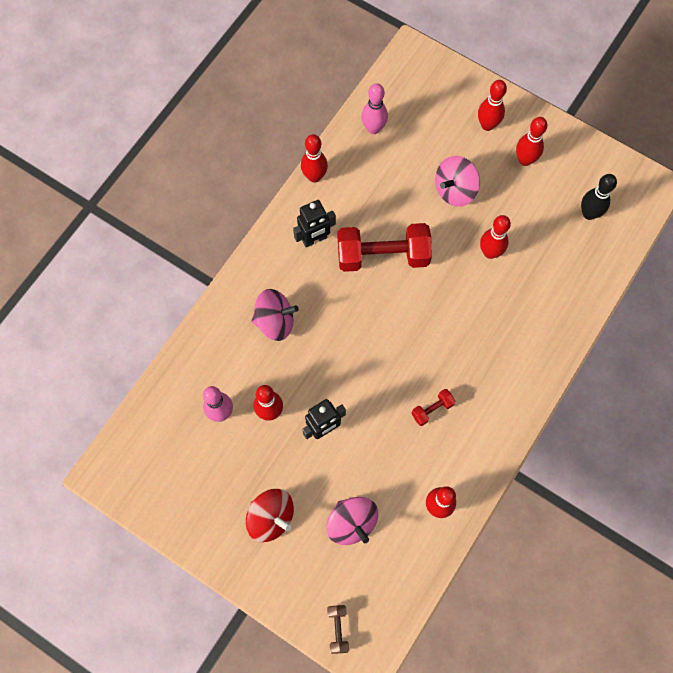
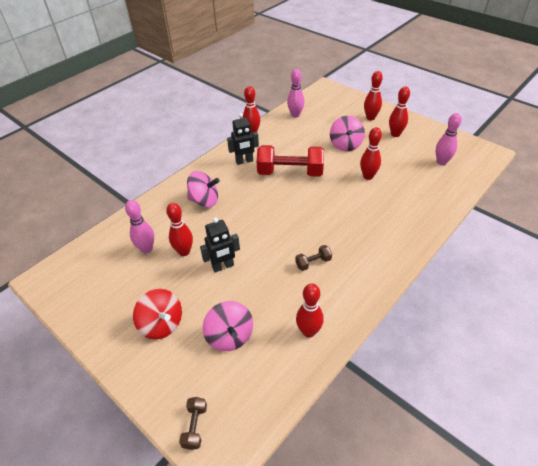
camera: 10 degrees right, 25 degrees down
(432, 409) = (313, 262): red dumbbell -> brown dumbbell
(454, 190) = (345, 145): pink spinning top -> pink spinning top turned 60 degrees counterclockwise
(589, 214) = (441, 162): black bowling pin -> pink bowling pin

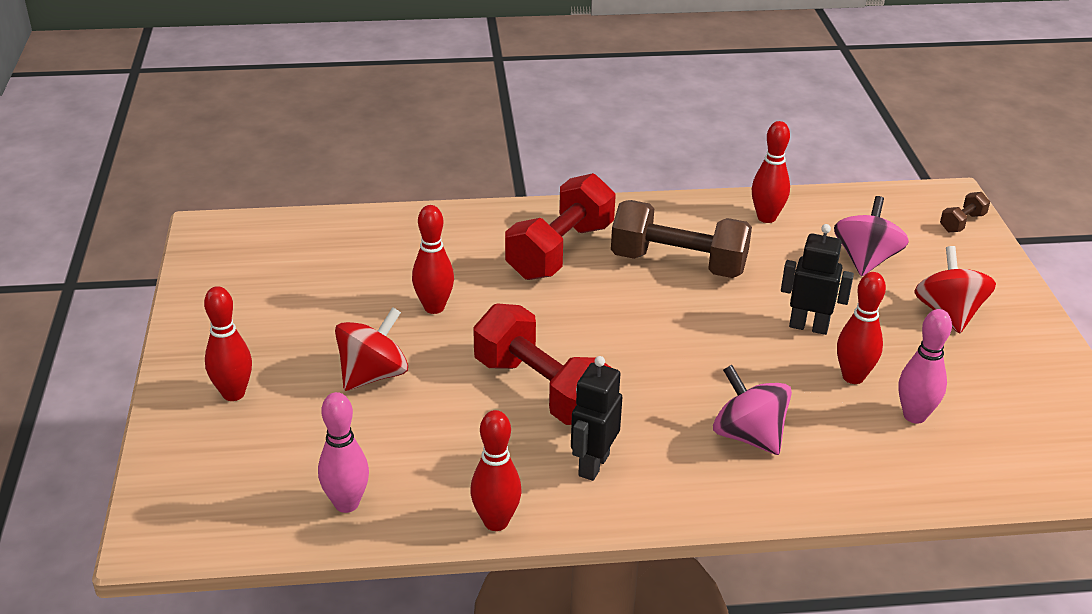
camera: 140 degrees left, 10 degrees down
(244, 161) = (593, 465): black robot -> black robot turned 90 degrees counterclockwise
(313, 262) = (678, 264): brown dumbbell -> brown dumbbell, size x2.25
(345, 145) = (373, 375): pink spinning top -> red spinning top
(367, 233) = (560, 251): none -> red dumbbell
(395, 134) = (263, 337): red bowling pin -> none
(441, 162) = (296, 259): pink bowling pin -> none

